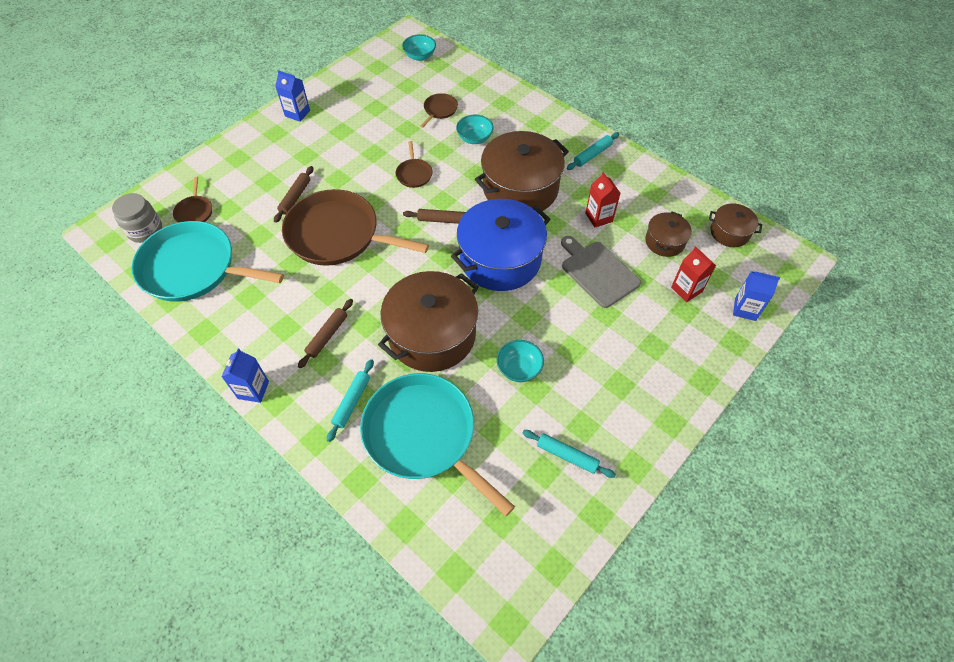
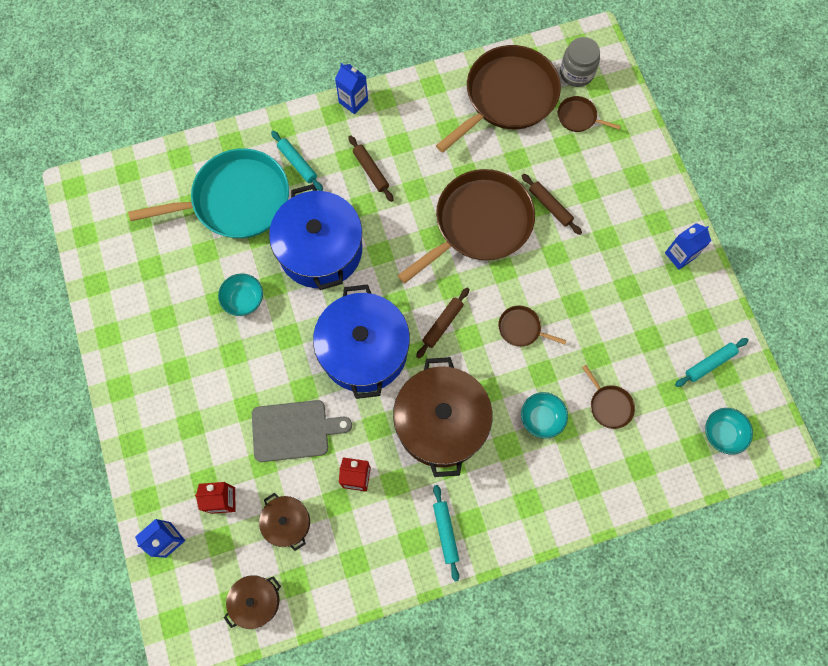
camera: 120 degrees right, 15 degrees up
(193, 268) = (507, 97): turquoise pan -> brown pan
(432, 334) = (320, 250): brown pot -> blue pot
(567, 456) = (150, 291): turquoise rolling pin -> turquoise rolling pin (709, 363)

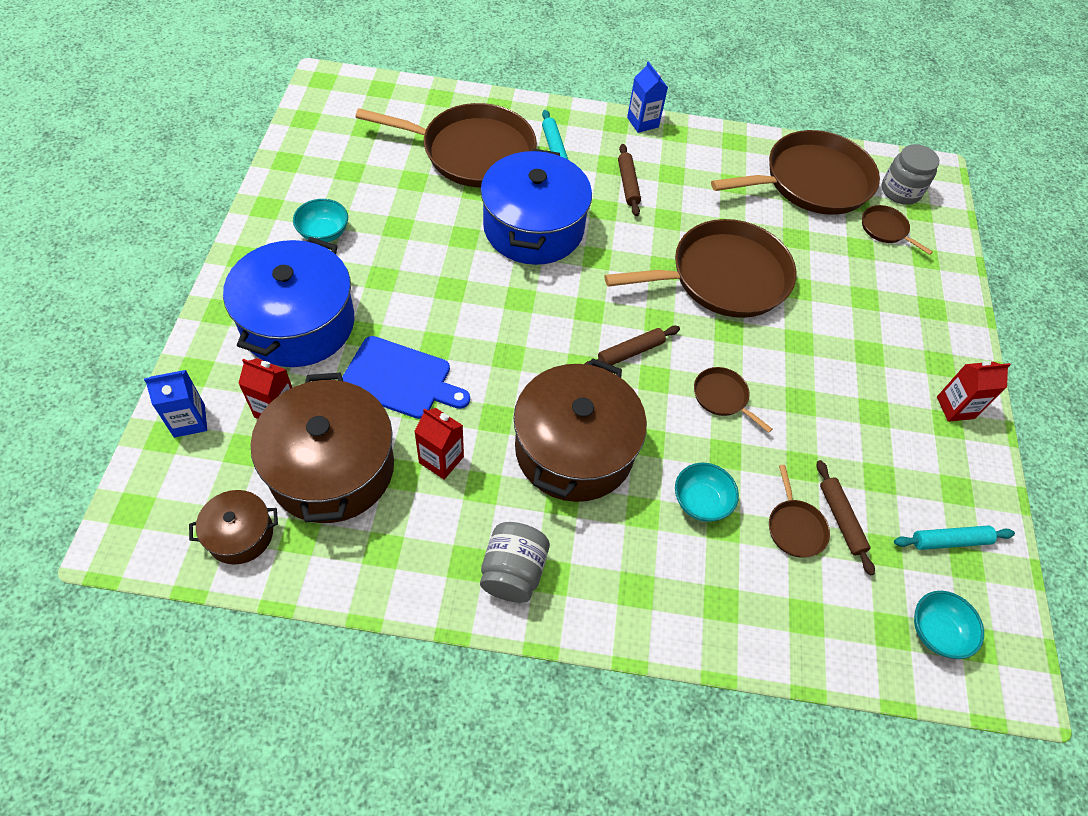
camera: 20 degrees right, 15 degrees down
(236, 200) = (472, 152): turquoise pan -> brown pan
(244, 300) = (425, 237): turquoise bowl -> turquoise bowl (324, 233)
(287, 522) = (332, 468): brown pot -> brown pot, size x2.01
(294, 430) = (400, 379): grey cutting board -> blue cutting board
(364, 350) = (526, 337): blue pot -> blue pot (298, 323)
(445, 532) = (513, 572): turquoise rolling pin -> grey jar
(550, 206) = (814, 295): brown rolling pin -> brown rolling pin (841, 519)
(680, 255) = (955, 407): blue carton -> red carton

